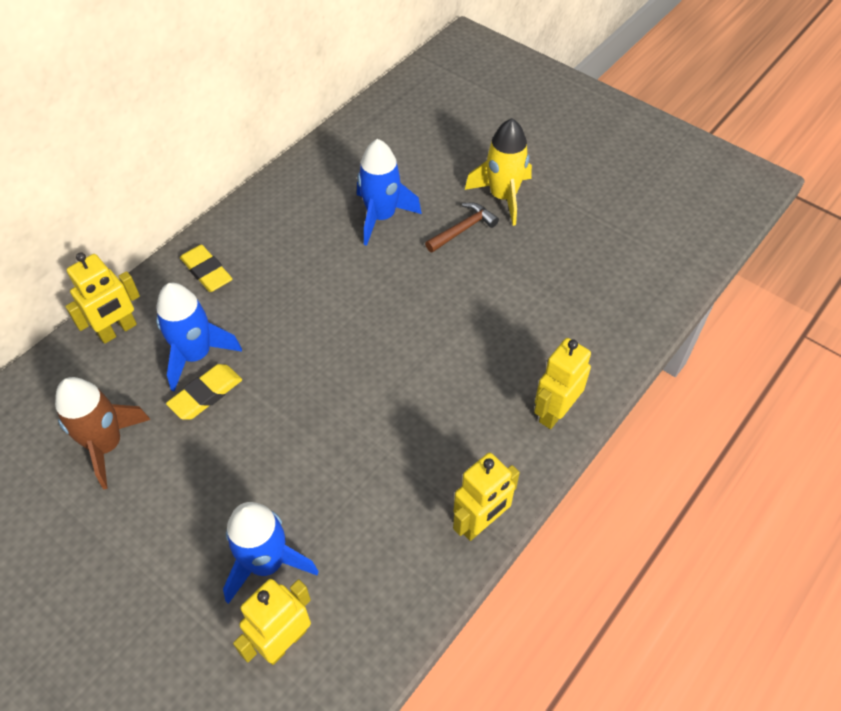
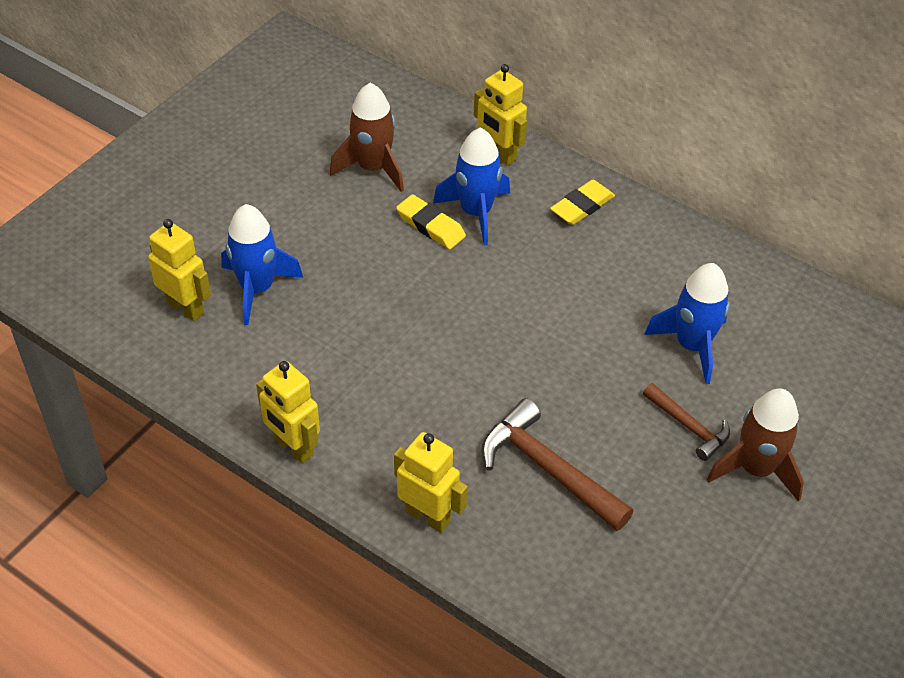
camera: 85 degrees right, 5 degrees down
(503, 196) = (755, 469): yellow rocket -> brown rocket
(505, 323) = (548, 469): none -> brown hammer

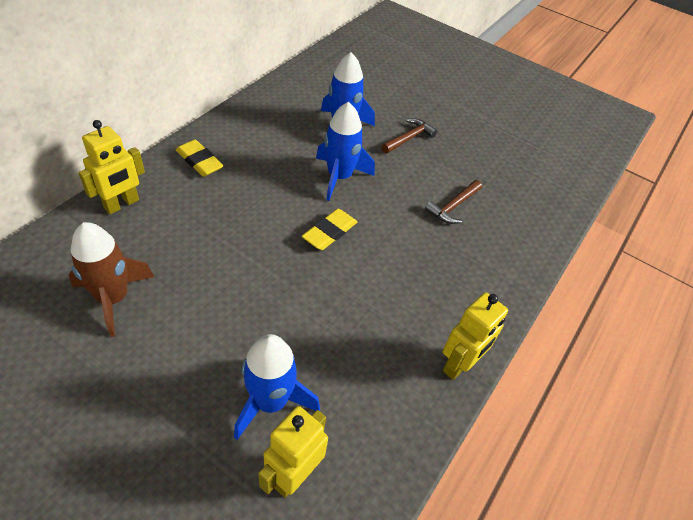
camera: 95 degrees left, 0 degrees up
(428, 516) = (505, 274): yellow robot -> none
(430, 226) = (204, 257): yellow eraser -> yellow eraser (329, 232)
(476, 212) = (194, 225): blue rocket -> blue rocket (339, 177)
(548, 469) = (453, 206): brown hammer -> brown hammer, size x0.60
(755, 469) = (436, 117): brown rocket -> none

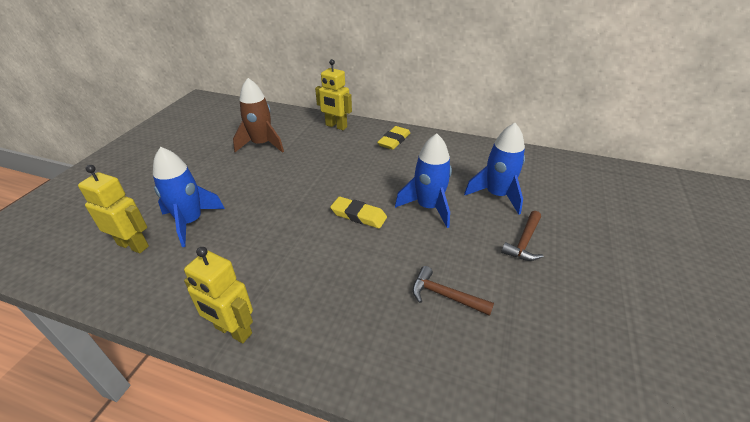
camera: 80 degrees right, 10 degrees down
(409, 138) = (524, 242): brown hammer -> brown hammer turned 90 degrees clockwise

